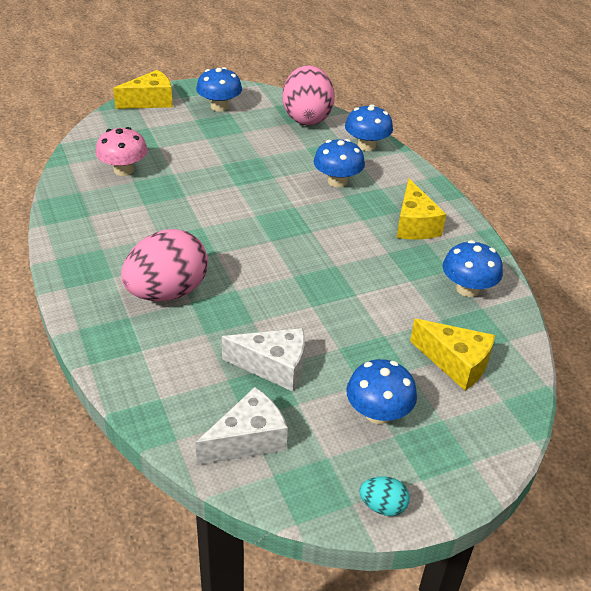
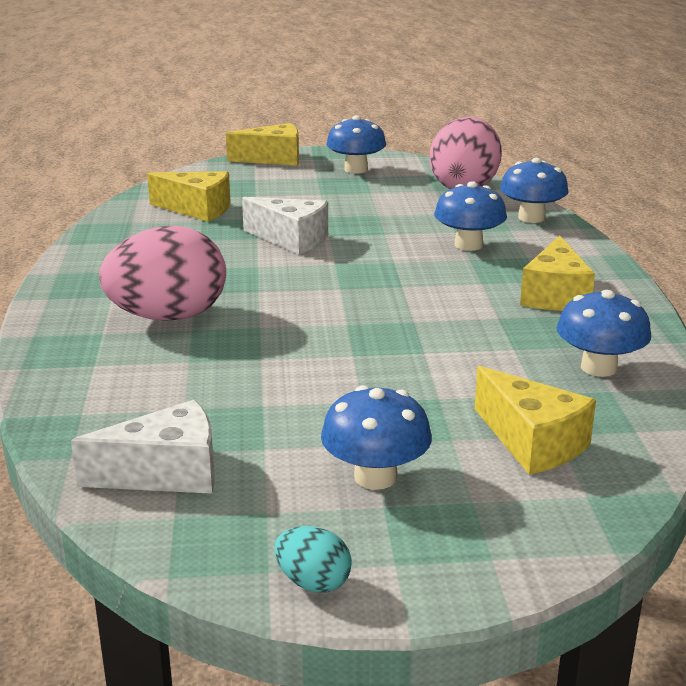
camera: 20 degrees right, 15 degrees down
(123, 170) = (197, 209): pink mushroom -> yellow cheese
(274, 367) = (256, 406): white cheese -> white cheese (291, 239)

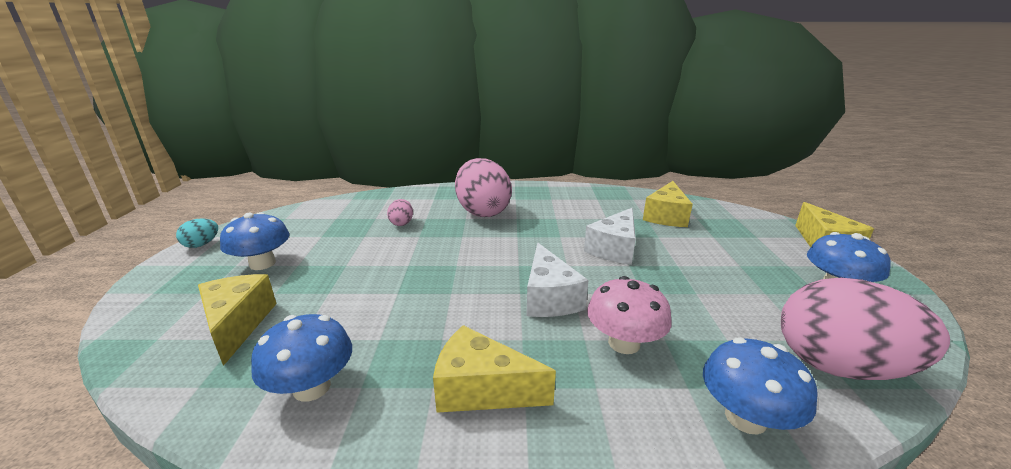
camera: 95 degrees right, 0 degrees up
(166, 473) = (319, 215): white cheese -> white cheese (549, 298)
(211, 379) = (401, 223): none -> pink egg
(468, 245) = (624, 343): blue mushroom -> pink mushroom
(532, 442) = (238, 324): yellow cheese -> yellow cheese turned 105 degrees clockwise

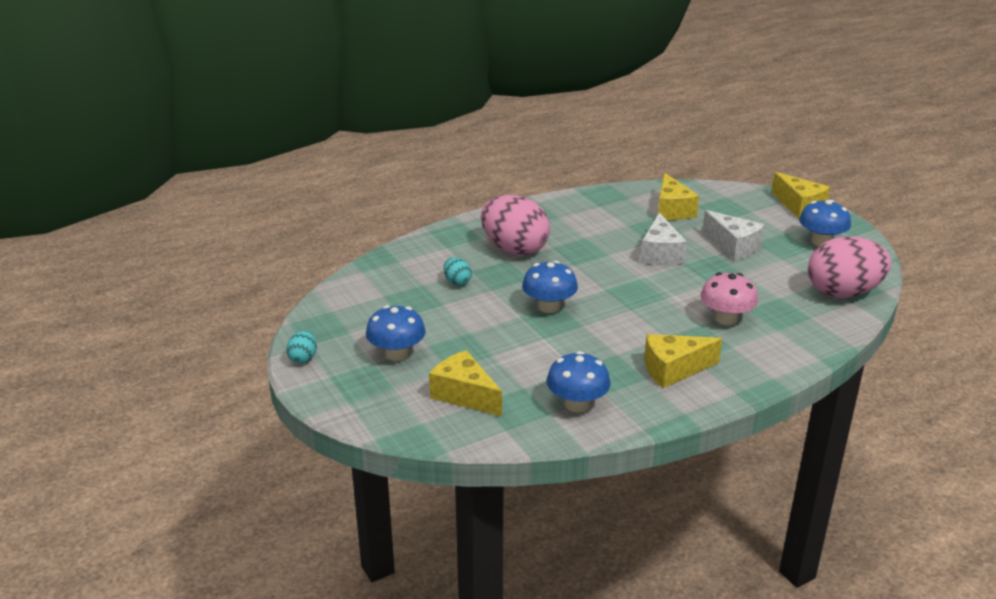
camera: 30 degrees left, 5 degrees up
(401, 223) = (457, 282): pink egg -> turquoise egg
(549, 298) = (654, 306): white cheese -> white cheese (733, 246)
(745, 418) = (813, 334): blue mushroom -> blue mushroom (549, 307)

